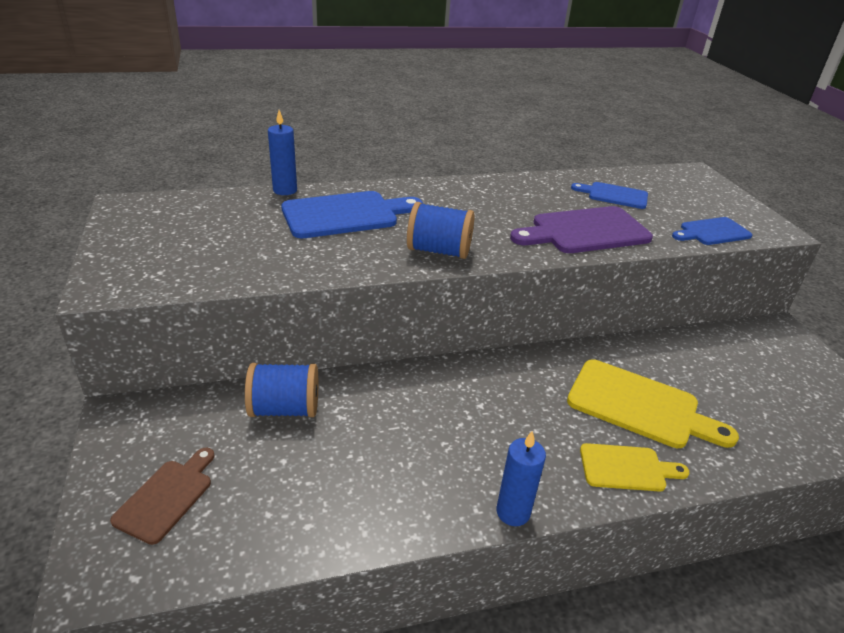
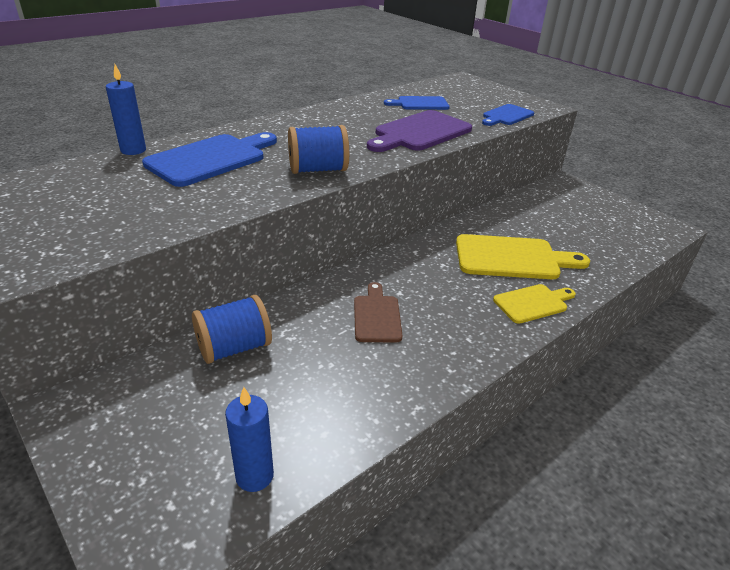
camera: 25 degrees left, 0 degrees up
(166, 497) = (171, 462): brown cutting board -> brown cutting board (377, 316)
(513, 512) = (478, 361): blue candle -> blue candle (254, 476)

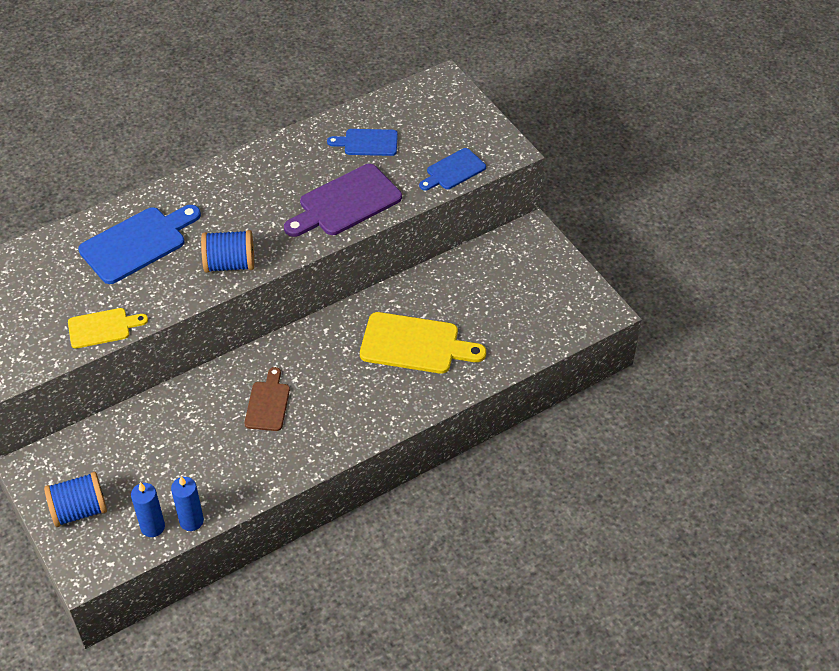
camera: 10 degrees right, 15 degrees up
(133, 150) = (70, 227): blue candle -> blue candle (191, 521)
(234, 348) = (149, 426): blue spool -> blue spool (79, 510)
(533, 303) = (408, 399): yellow cutting board -> yellow cutting board (102, 328)

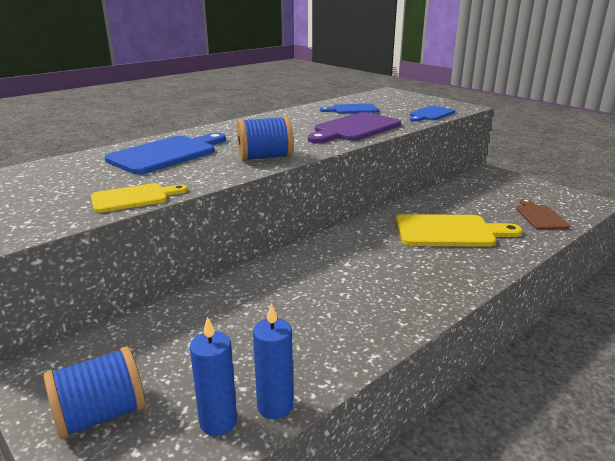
camera: 10 degrees left, 25 degrees down
(268, 403) = (327, 283): brown cutting board -> brown cutting board (540, 216)

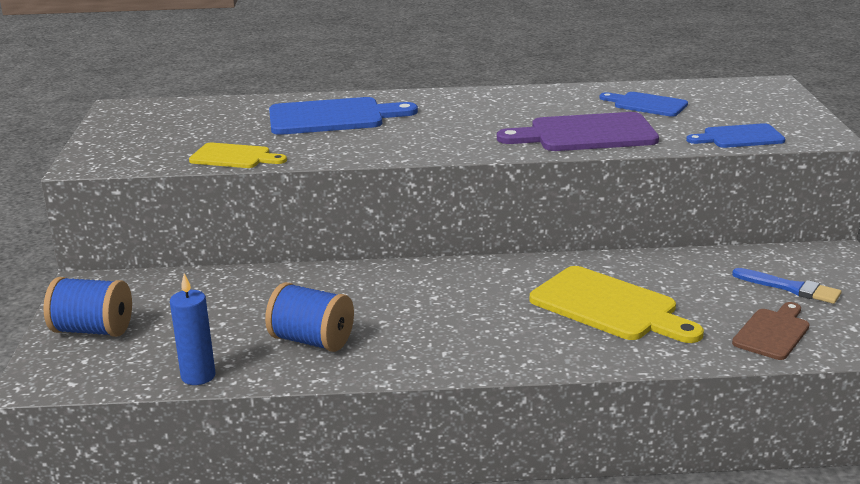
camera: 40 degrees right, 0 degrees up
(218, 422) = (151, 367): blue candle -> none
(265, 157) = (413, 146): blue spool -> blue spool (312, 341)
(505, 193) = (790, 288): none -> blue brush

